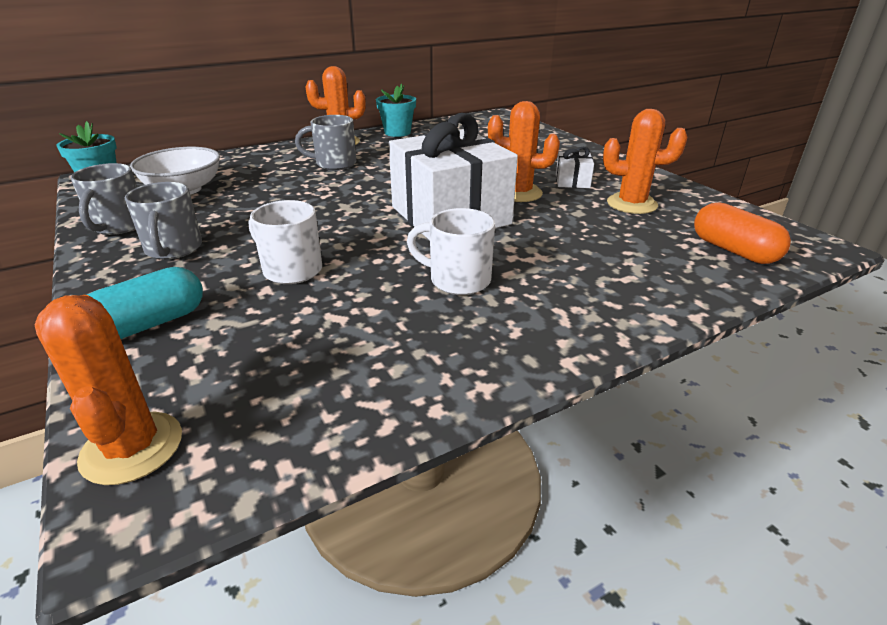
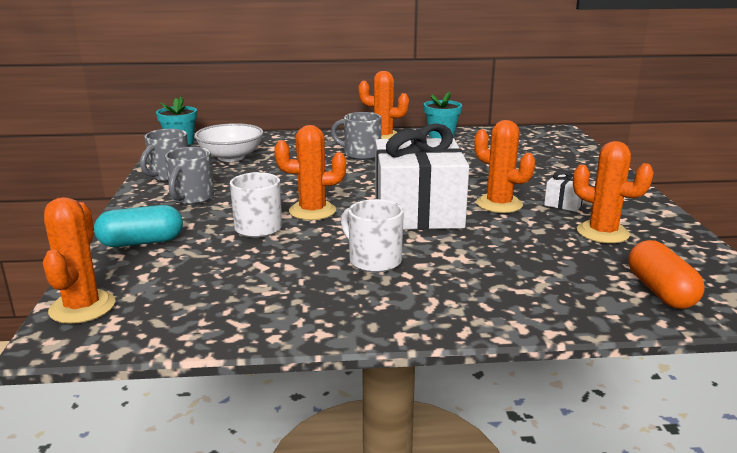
camera: 25 degrees right, 10 degrees down
(338, 236) = (312, 211): none -> orange cactus

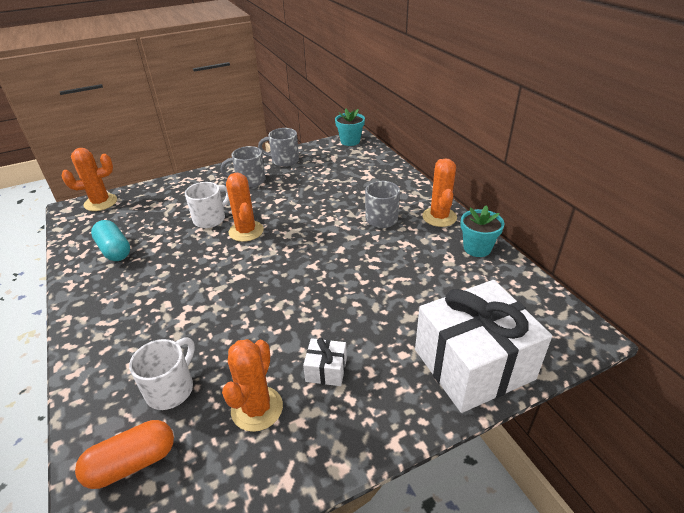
camera: 70 degrees right, 15 degrees up
(141, 242) = (178, 189): turquoise capsule -> turquoise capsule (114, 250)
(231, 157) = (333, 168): white bowl -> none
(373, 260) = (169, 280): white mug -> white mug (171, 388)
(417, 211) = (264, 279): white gift -> white gift (473, 364)
(499, 204) = (301, 323): orange cactus -> none

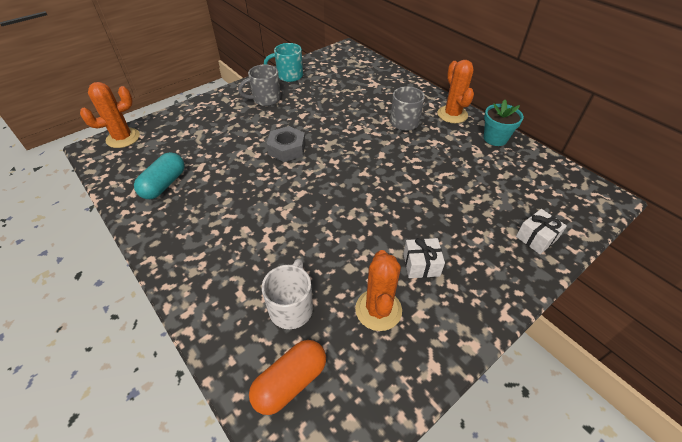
camera: 15 degrees left, 10 degrees up
(114, 250) = (164, 184): turquoise capsule -> turquoise capsule turned 75 degrees clockwise
(210, 219) = (246, 141): white mug -> none
(246, 231) = (287, 149): orange cactus -> grey nut
(284, 160) = (289, 76): grey mug -> turquoise mug
(350, 141) = (342, 51): turquoise flower pot -> none
(473, 364) = (536, 238): white gift -> white gift, size x0.41

